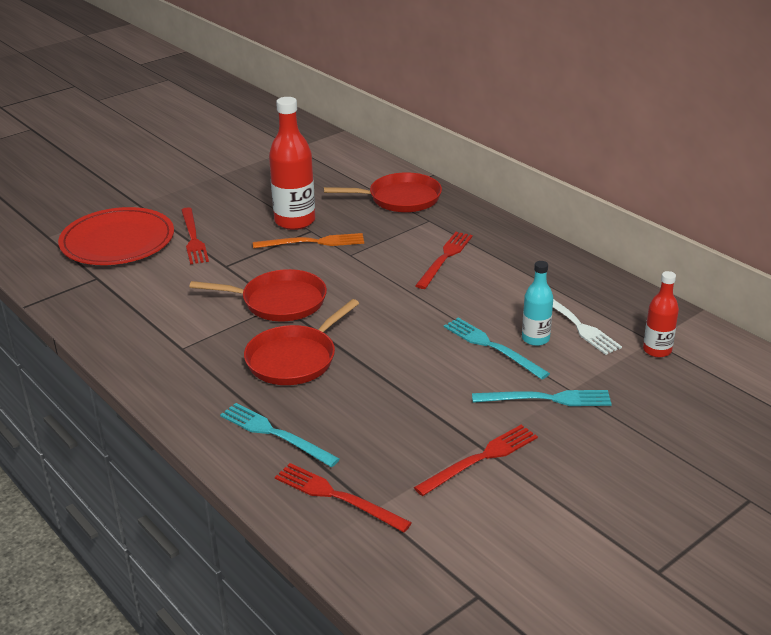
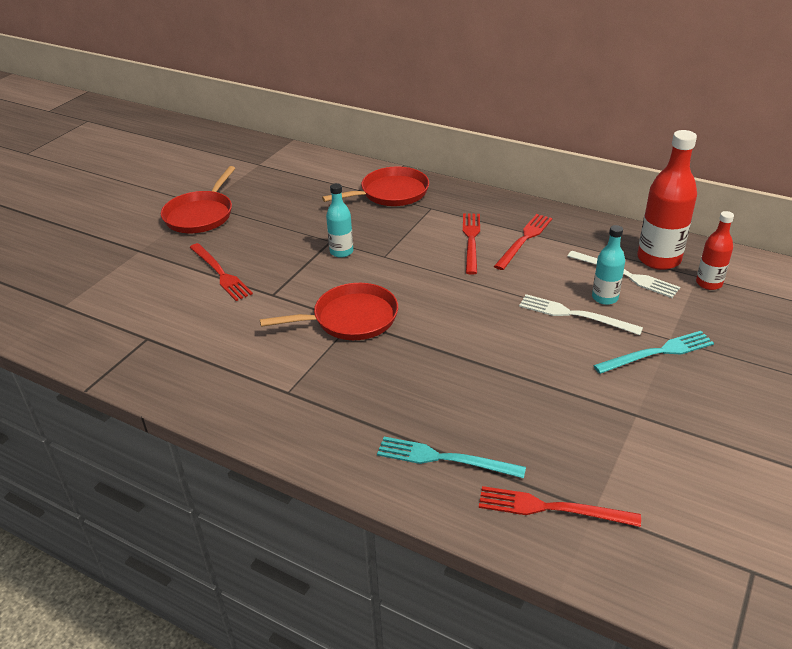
camera: 20 degrees left, 5 degrees up
(117, 241) = (143, 294): red plate -> none
(294, 359) = (407, 374): red pan -> red pan (200, 215)
(295, 221) = (309, 235): red bottle -> red bottle (658, 259)
(313, 242) = (341, 252): orange fork -> turquoise bottle
(481, 458) = (648, 428): red fork -> red fork (524, 239)
(491, 346) = (574, 315): turquoise fork -> white fork

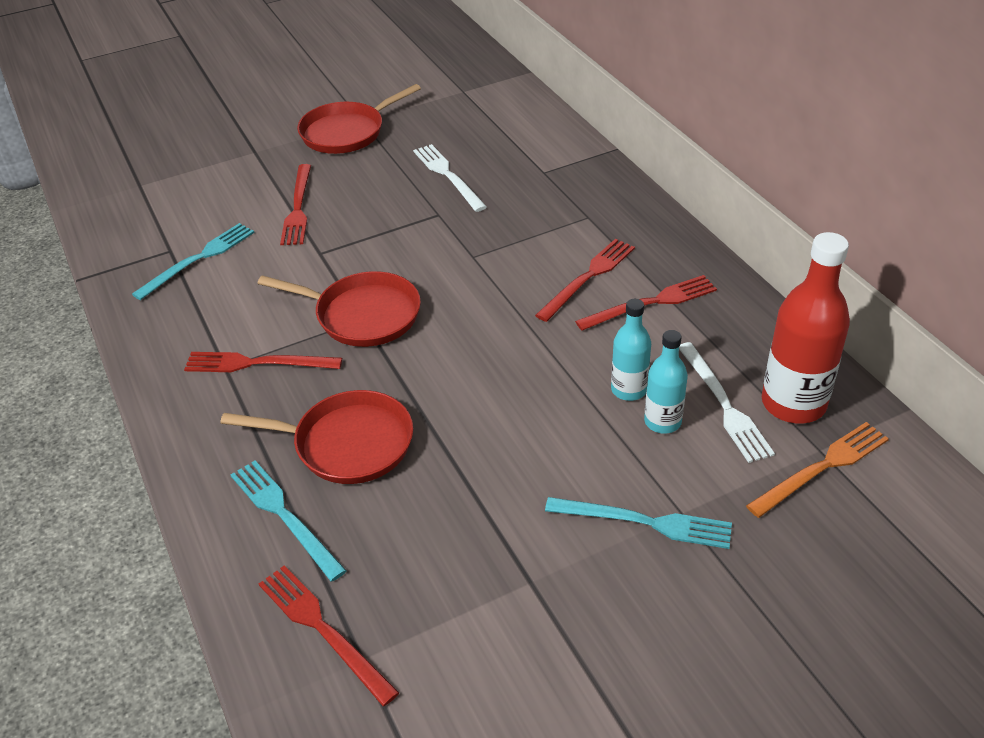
camera: 35 degrees right, 5 degrees up
(179, 334) = (199, 259): none -> turquoise fork
(309, 379) = (257, 363): none -> red fork
(341, 252) = (435, 232): turquoise bottle -> turquoise bottle (628, 390)
(391, 193) = (564, 180): red pan -> red pan (348, 444)
(574, 315) = (601, 425): white fork -> white fork (448, 175)
(709, 283) = (822, 467): red bottle -> orange fork

